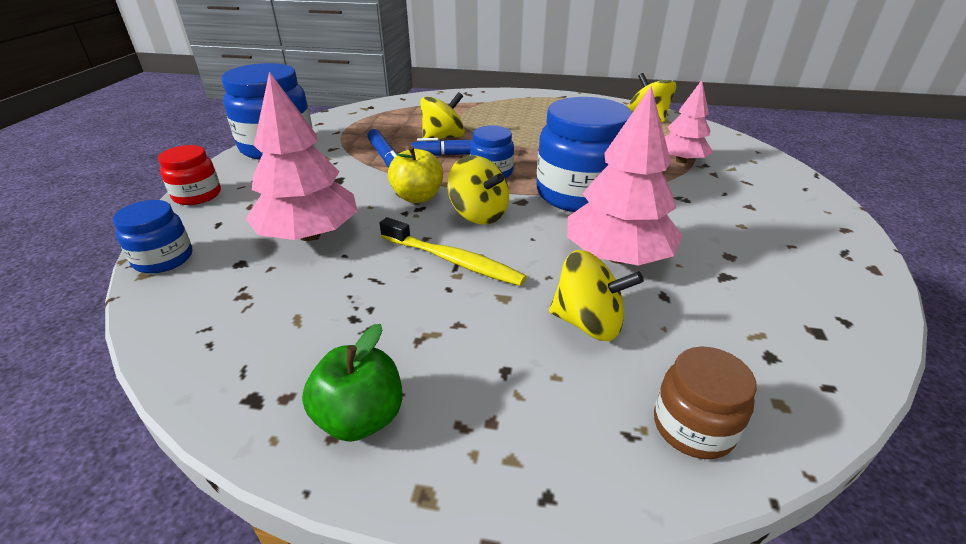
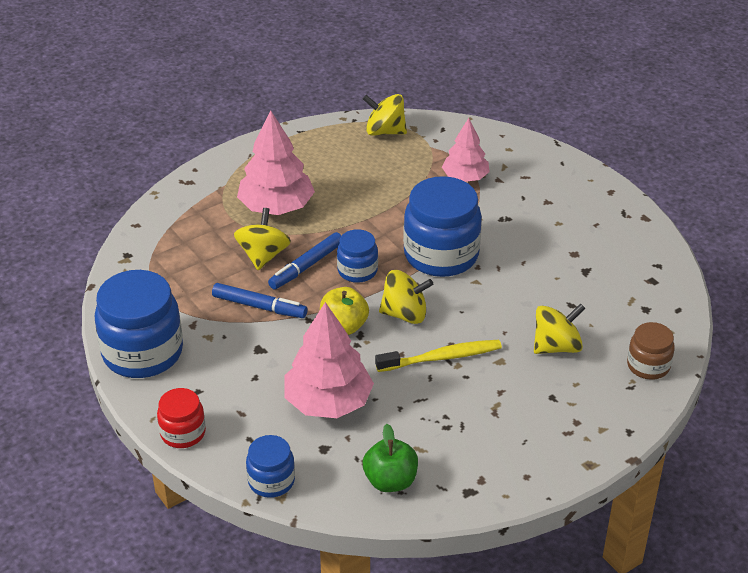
camera: 45 degrees left, 5 degrees up
(360, 417) = (525, 461): green apple -> green apple (390, 481)
(617, 257) = (522, 293): pink tree -> pink tree (276, 207)

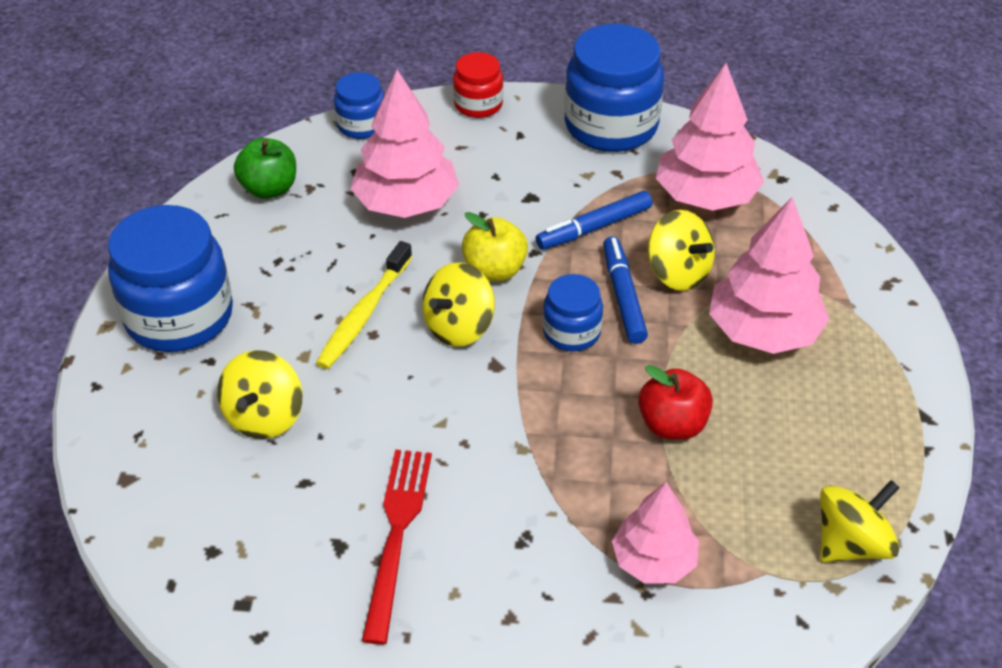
camera: 130 degrees right, 5 degrees up
(178, 276) = (706, 196): none -> pink tree
(380, 207) = (672, 425): none -> red apple
(441, 255) = (521, 422): blue jar -> blue jar (179, 316)
(556, 256) = (397, 535): none -> red fork
(648, 366) = (140, 475): brown jar -> none

